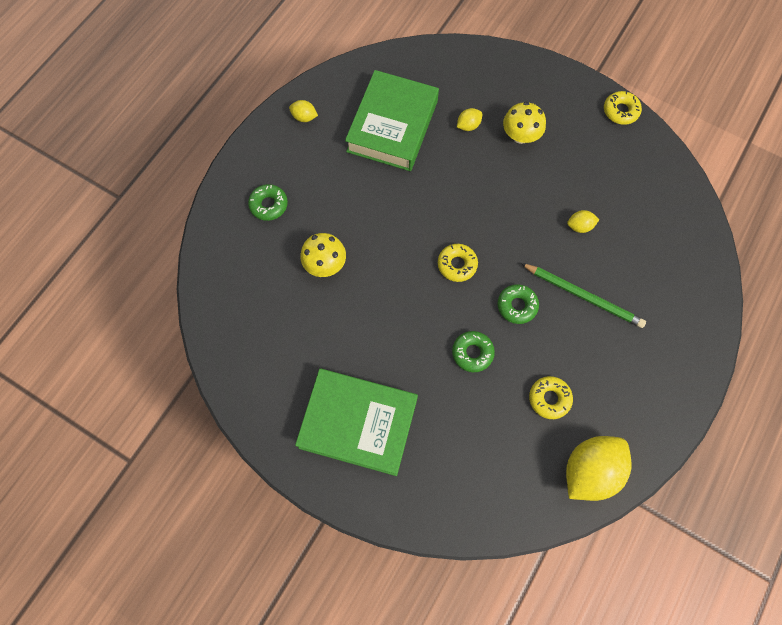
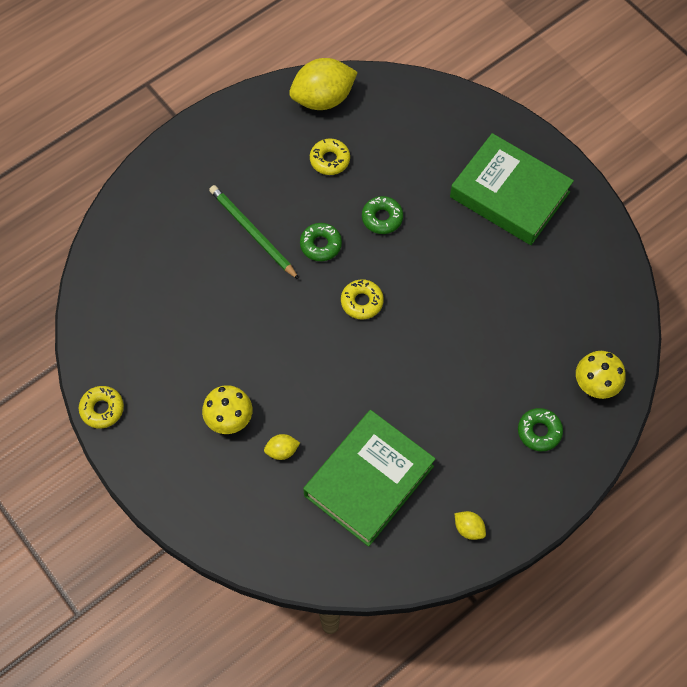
camera: 160 degrees left, 5 degrees down
(325, 264) = (496, 347): yellow mushroom -> yellow mushroom (596, 384)
(579, 226) = (219, 298): yellow lemon -> none

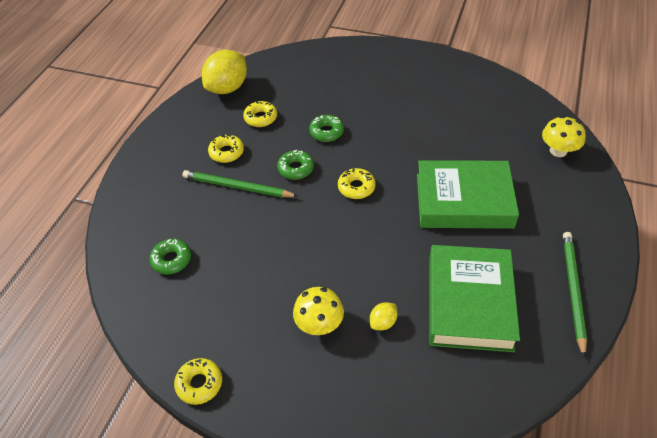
camera: 30 degrees left, 15 degrees down
(268, 184) = (226, 152): none -> yellow donut
(469, 528) = (573, 290): yellow lemon -> green pencil
(509, 194) = (399, 80): green book -> green book (463, 201)
(539, 431) = (553, 198): green donut -> green donut (171, 260)

